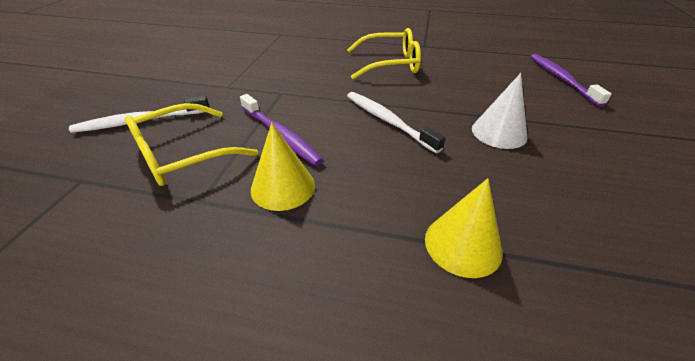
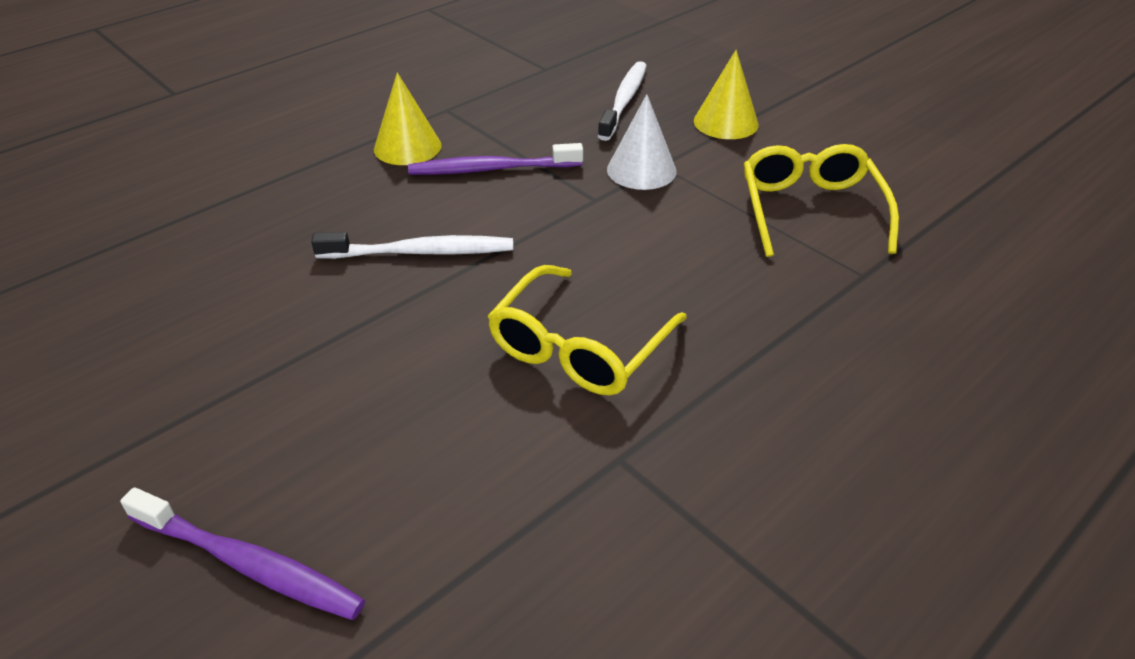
camera: 125 degrees right, 0 degrees up
(183, 154) = (526, 112): yellow glasses -> yellow glasses (810, 211)
(463, 244) = (220, 202): yellow cone -> yellow cone (726, 122)
(499, 132) = (273, 330): white cone -> white cone (641, 170)

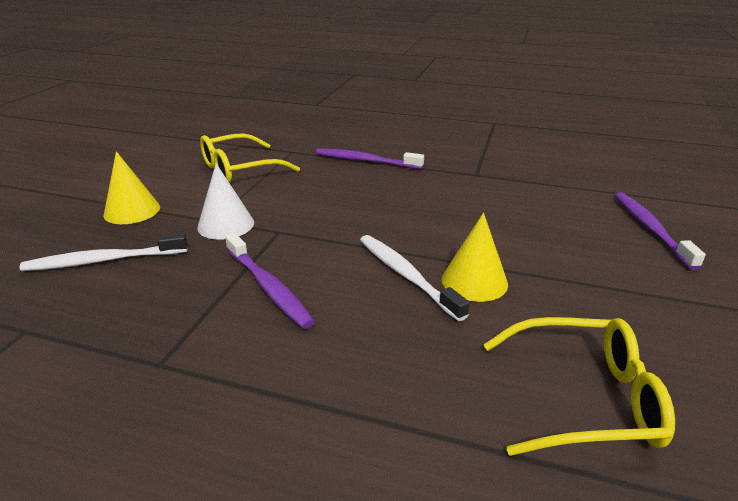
camera: 120 degrees left, 10 degrees down
(407, 147) = (260, 353): yellow cone -> yellow cone (474, 281)
(580, 346) = (424, 198): yellow glasses -> yellow glasses (582, 398)
(771, 342) = (365, 161): none -> purple toothbrush

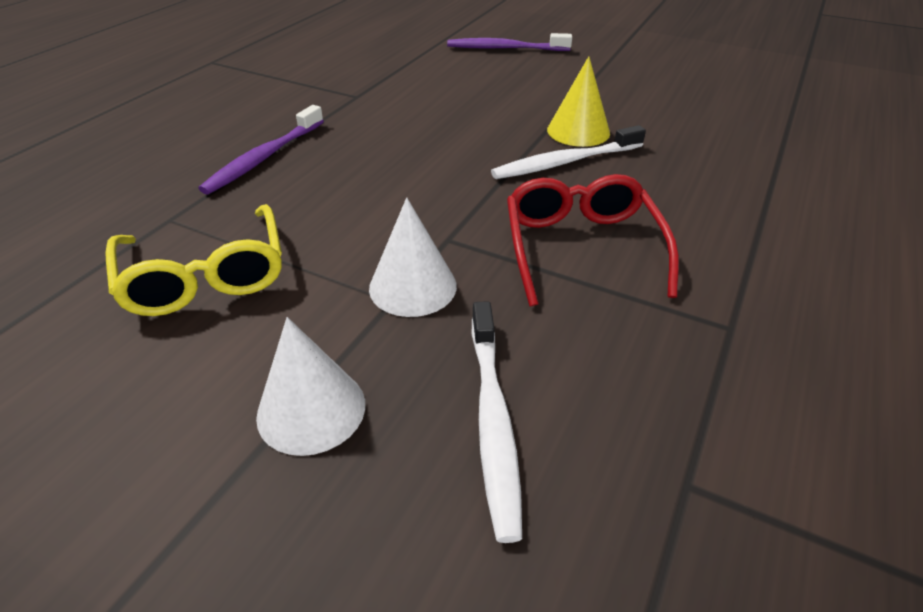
camera: 80 degrees left, 10 degrees up
(132, 211) = (311, 409): yellow cone -> white cone
(268, 287) = (581, 248): purple toothbrush -> red glasses
(582, 398) = (722, 118): yellow glasses -> none

